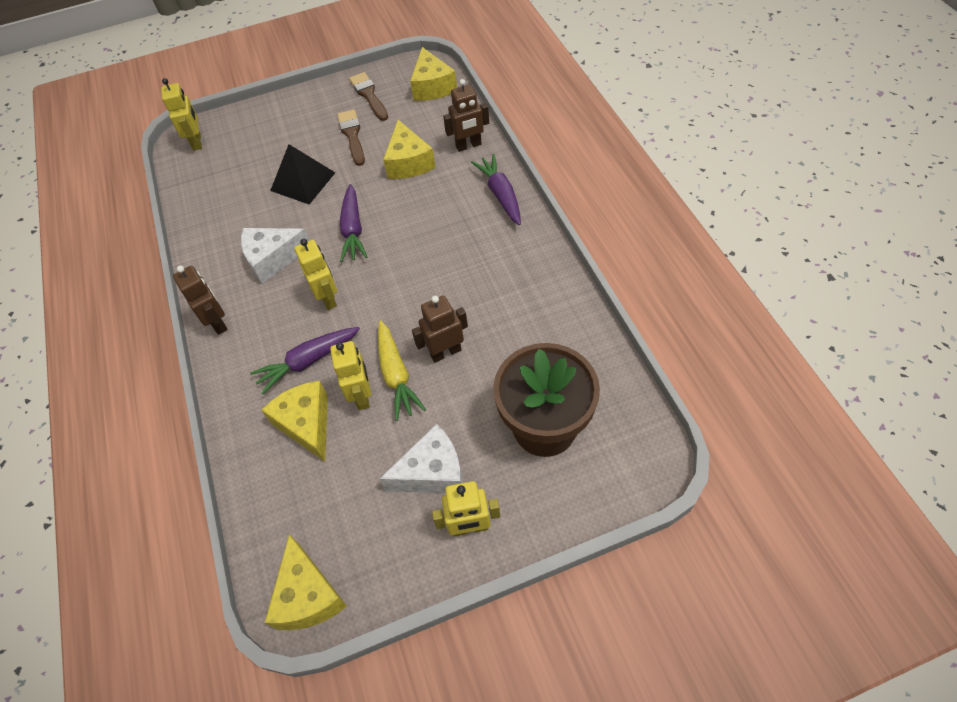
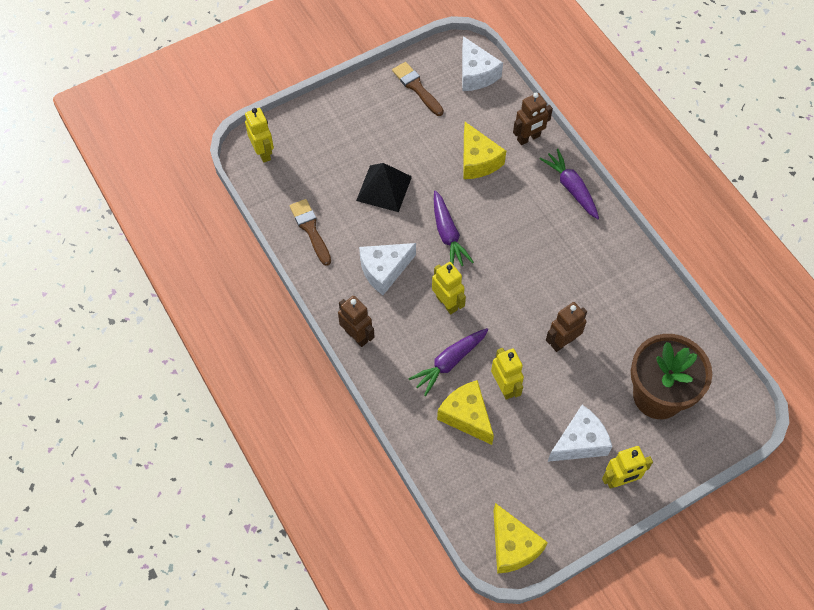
camera: 15 degrees left, 5 degrees up
(352, 135) = (415, 134): brown brush -> brown brush (310, 229)
(396, 375) = (527, 366): yellow carrot -> none
(432, 87) = (476, 74): yellow cheese -> white cheese

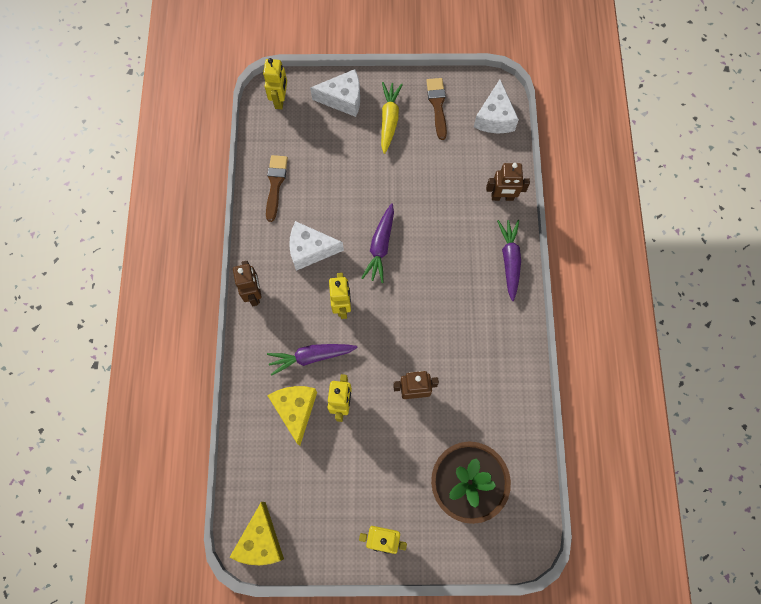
camera: 30 degrees right, 10 degrees up
(380, 121) = (389, 120): none -> yellow carrot
(384, 188) = (355, 179): black pyramid -> none
(478, 160) = (446, 195): yellow cheese -> none
(579, 442) = (371, 486): white cheese -> white cheese (343, 99)

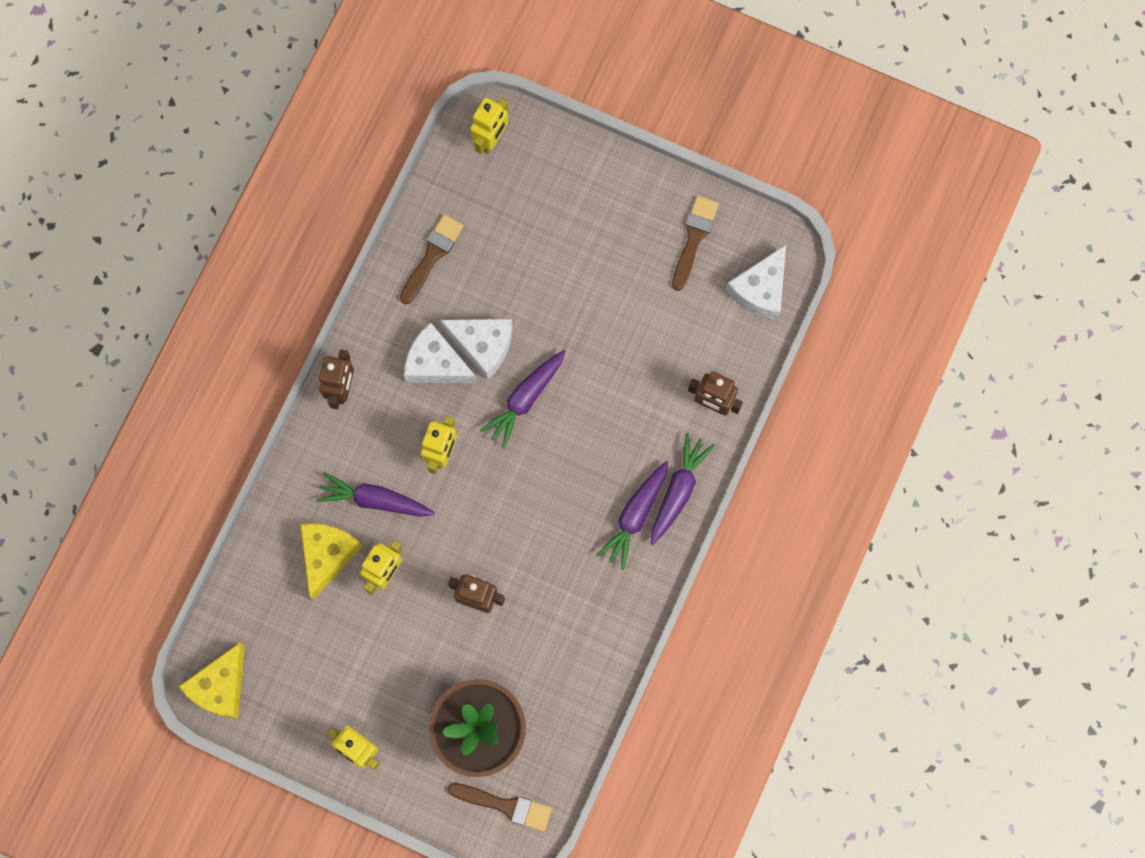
camera: 25 degrees right, 5 degrees up
(343, 99) = (573, 174): white cheese -> white cheese (483, 345)
(389, 120) = (620, 231): yellow carrot -> none
(490, 289) = (635, 516): none -> purple carrot
(506, 528) = (505, 805): none -> brown brush

